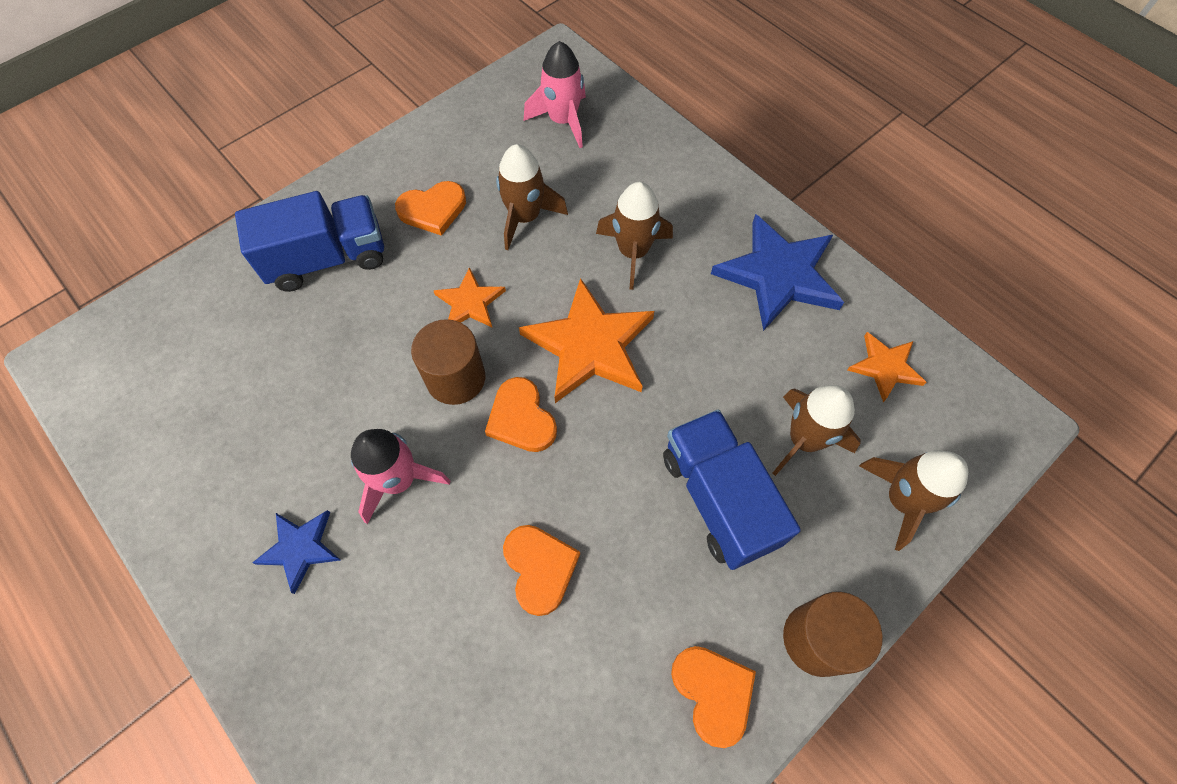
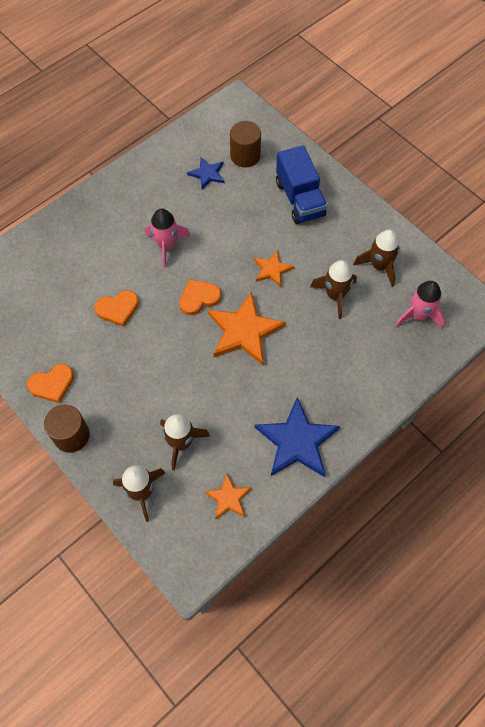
camera: 90 degrees right, 0 degrees up
(300, 548) = (135, 210): blue star -> blue star (207, 174)
(433, 210) = (337, 246): orange heart -> none
(456, 378) = (223, 266): brown cylinder -> brown cylinder (245, 156)
(633, 252) = (311, 355): brown rocket -> brown rocket (379, 266)
(718, 499) = (148, 393): blue truck -> none

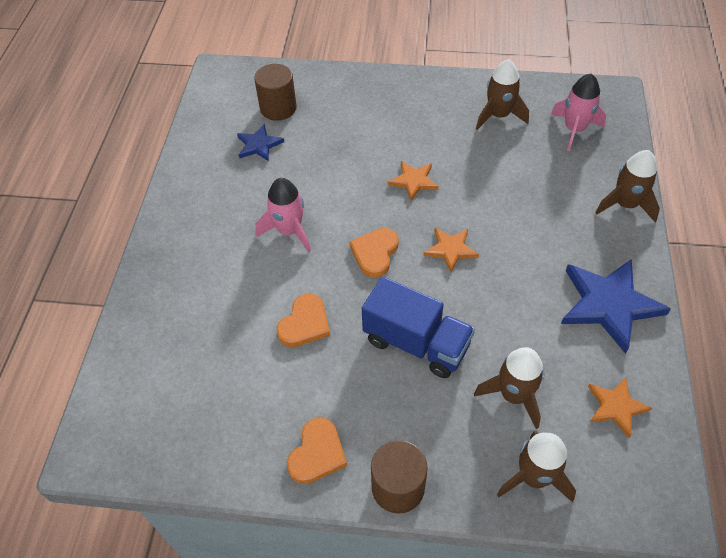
camera: 40 degrees left, 10 degrees down
(244, 331) = (451, 249): orange star -> orange star, size x0.54
(299, 199) = (369, 110): blue truck -> blue truck (416, 343)
(335, 295) = (491, 163): brown rocket -> brown rocket (625, 204)

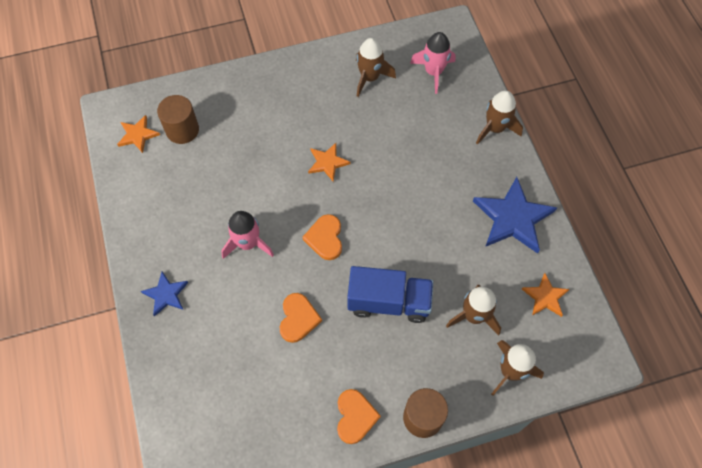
camera: 25 degrees left, 10 degrees up
(259, 145) = (183, 172): blue star -> blue star (166, 294)
(451, 249) = (382, 214): orange star -> orange star (138, 135)

